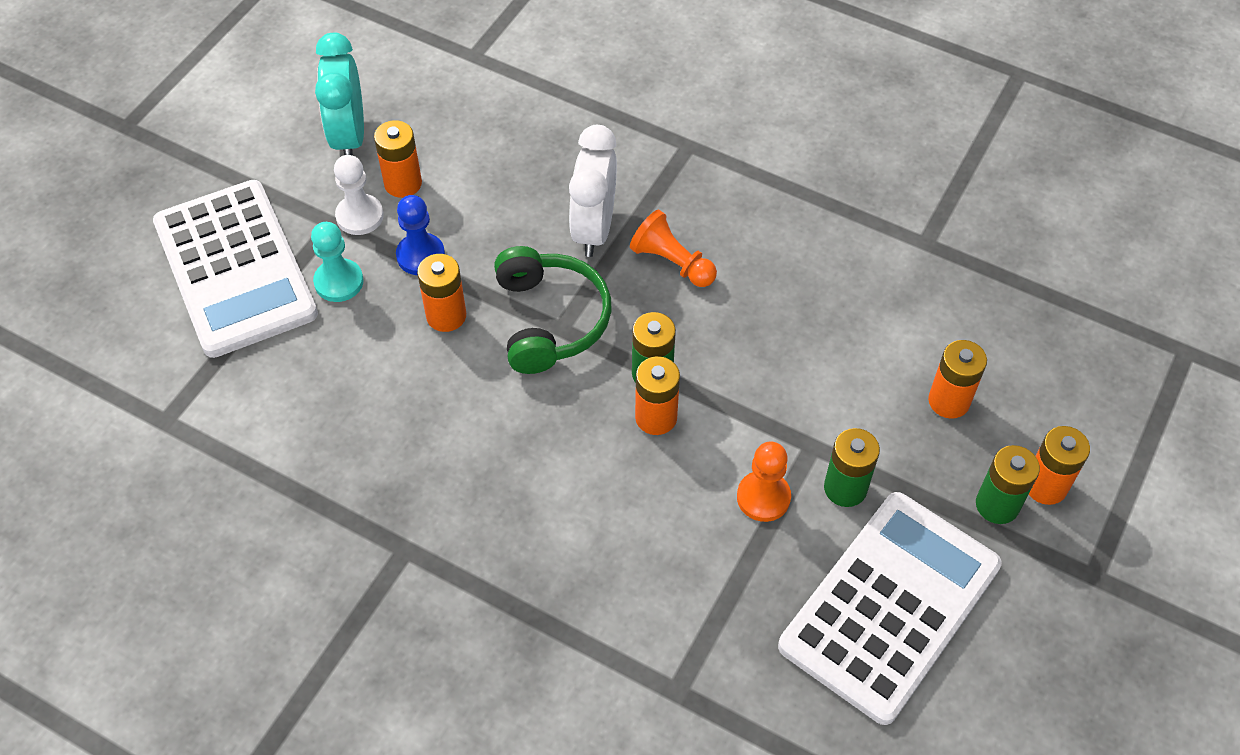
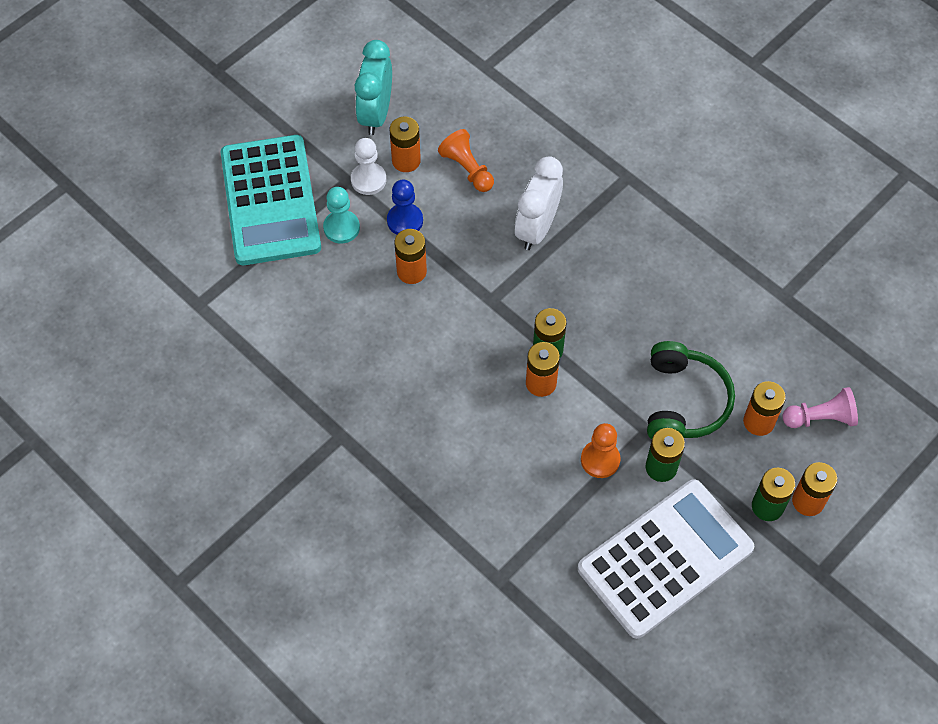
camera: 15 degrees right, 5 degrees up
(235, 269) = (270, 201): white calculator -> turquoise calculator
(550, 320) = (485, 292): green headphones -> green headphones (683, 401)
(672, 262) = (587, 268): orange pawn -> orange pawn (467, 169)
(1023, 378) = (820, 418): none -> pink pawn

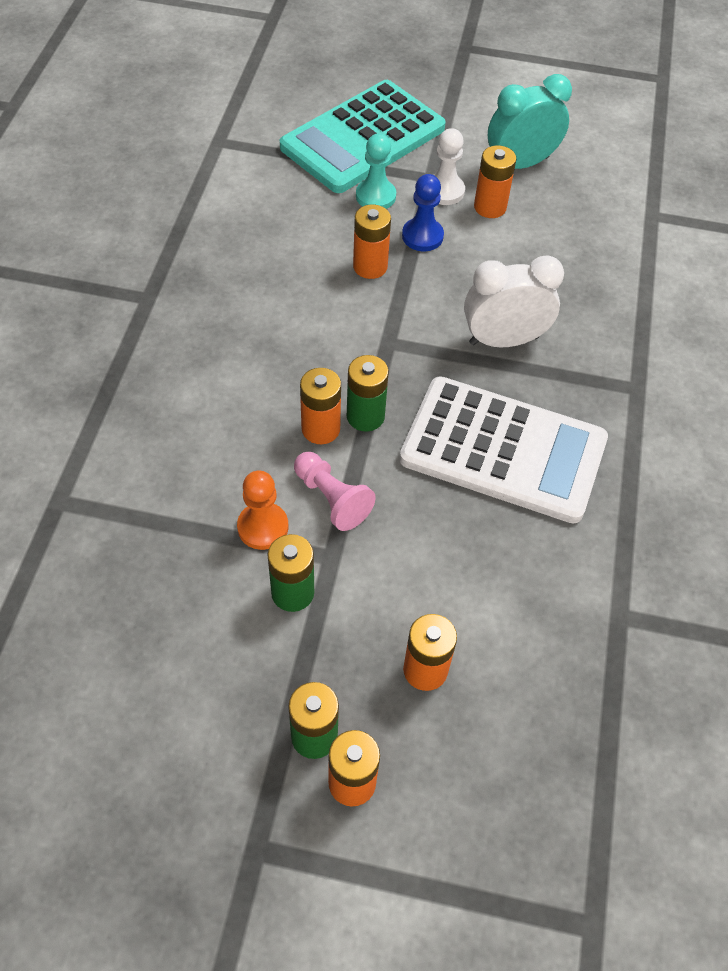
camera: 55 degrees right, 5 degrees down
(467, 169) = (523, 255): orange pawn -> none
(665, 559) = (174, 654): white calculator -> white calculator (503, 450)
(683, 401) = (395, 575): green headphones -> none
(820, 418) = (481, 741): pink pawn -> pink pawn (332, 499)

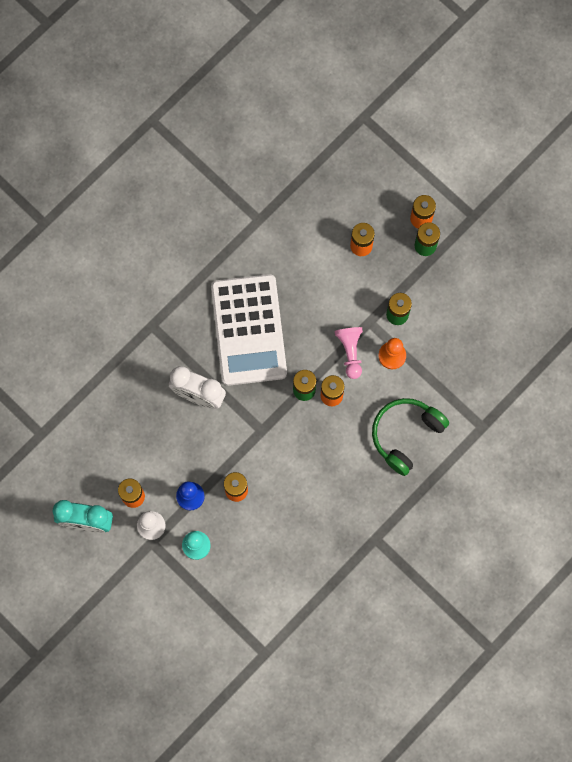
camera: 145 degrees left, 20 degrees up
(176, 433) = (406, 435): none -> green headphones
(363, 138) = (170, 603): turquoise calculator -> none
(503, 450) = (248, 330): white calculator -> white calculator turned 150 degrees counterclockwise

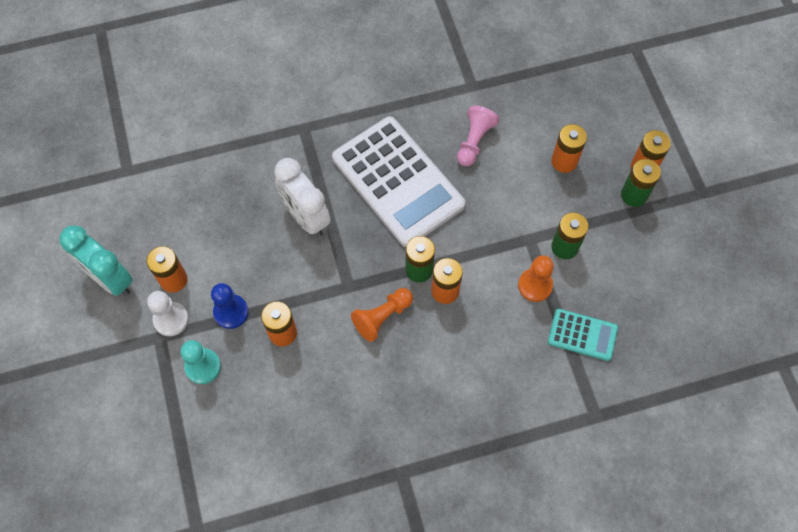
camera: 30 degrees right, 10 degrees down
(248, 330) = (397, 181): white calculator -> white calculator turned 60 degrees counterclockwise
(299, 439) = (382, 317): none -> orange pawn
(350, 352) = (491, 258): pink pawn -> pink pawn (474, 141)
(406, 435) = (502, 377): green headphones -> none
(443, 374) = (582, 335): none -> turquoise calculator

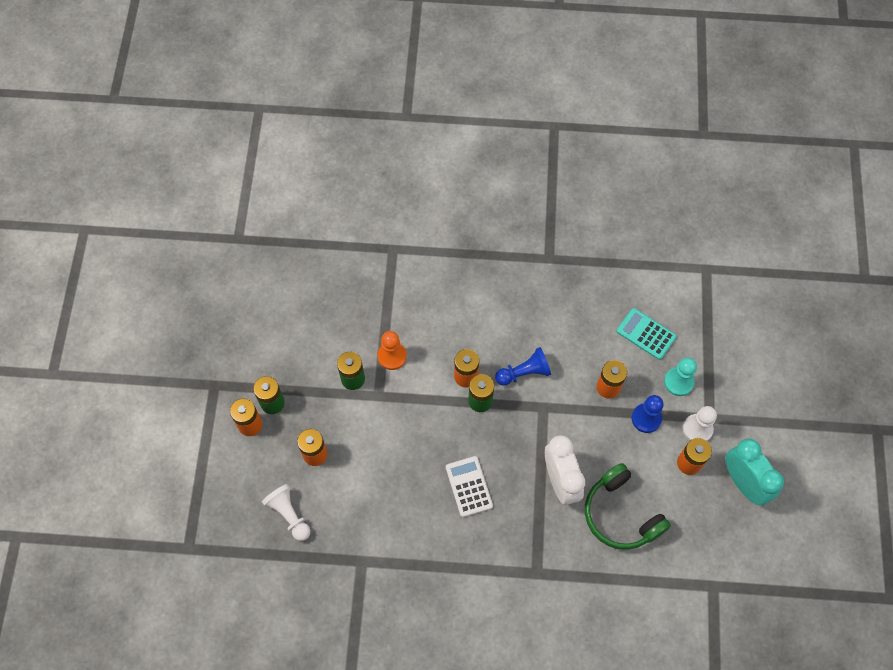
camera: 160 degrees left, 0 degrees up
(234, 206) = (621, 514): none -> green headphones
(382, 317) = (524, 372): orange pawn -> blue pawn
(397, 181) = (469, 486): white calculator -> white calculator, size x0.47
(474, 141) = (385, 502): pink pawn -> none
(560, 101) = (289, 514): none -> white pawn
(582, 335) = (374, 307): turquoise calculator -> turquoise calculator (646, 334)

